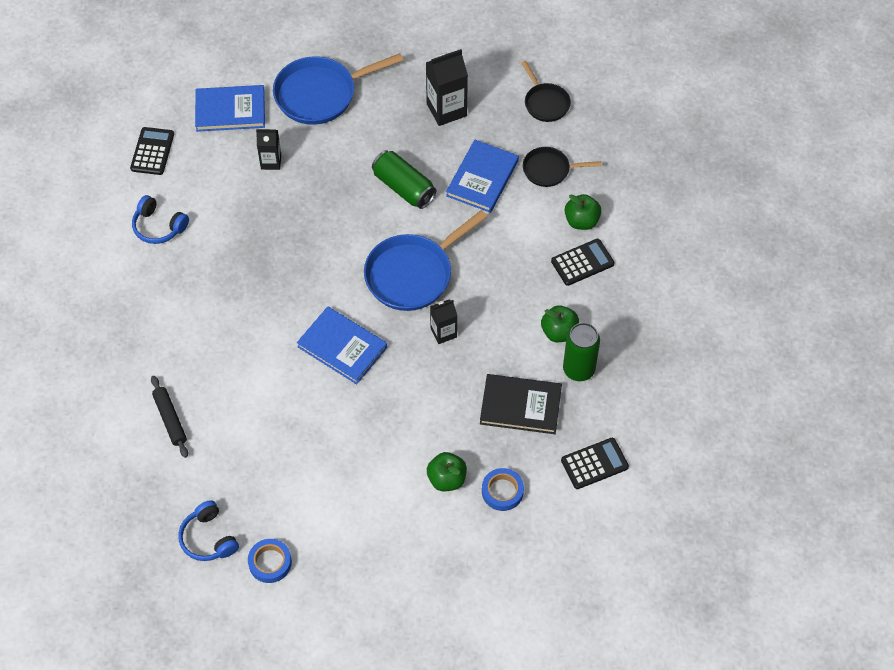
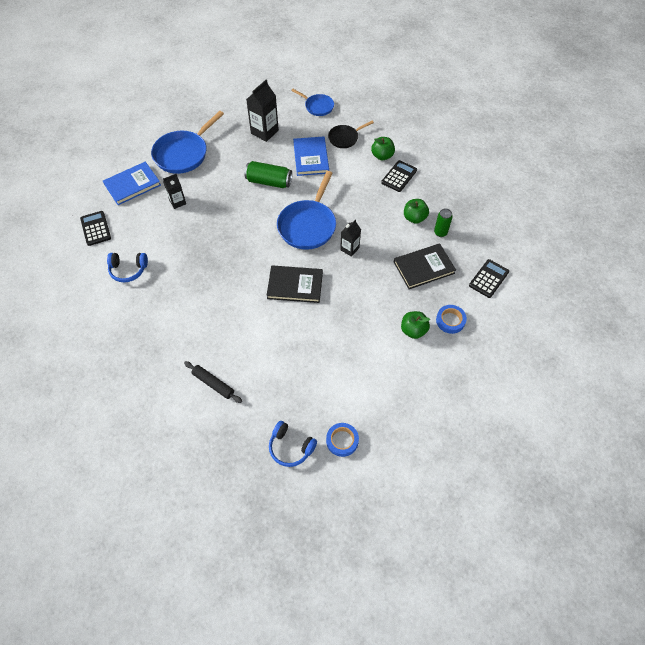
camera: 30 degrees left, 0 degrees up
(342, 347) = (295, 285): blue book -> black book
(545, 103) = (317, 106): black pan -> blue pan
(578, 370) = (440, 232): green can -> green can, size x0.65

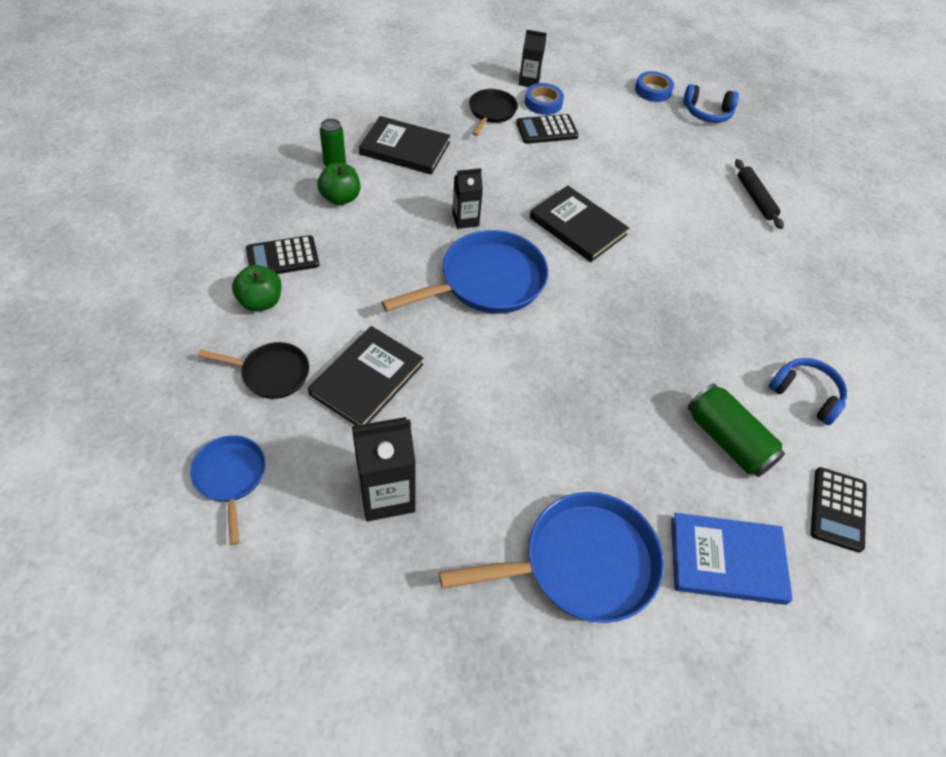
camera: 145 degrees left, 5 degrees down
(177, 202) = (660, 459): black carton -> black carton (529, 81)
(269, 182) = (477, 386): green can -> green can (727, 440)
(290, 447) = (707, 113): blue headphones -> blue headphones turned 120 degrees clockwise
(311, 158) = (367, 379): blue book -> black book
(413, 330) = (491, 112): green apple -> black pan
(450, 321) = (443, 97): blue tape -> blue tape (543, 103)
(488, 279) = (353, 99): black calculator -> black calculator (546, 130)

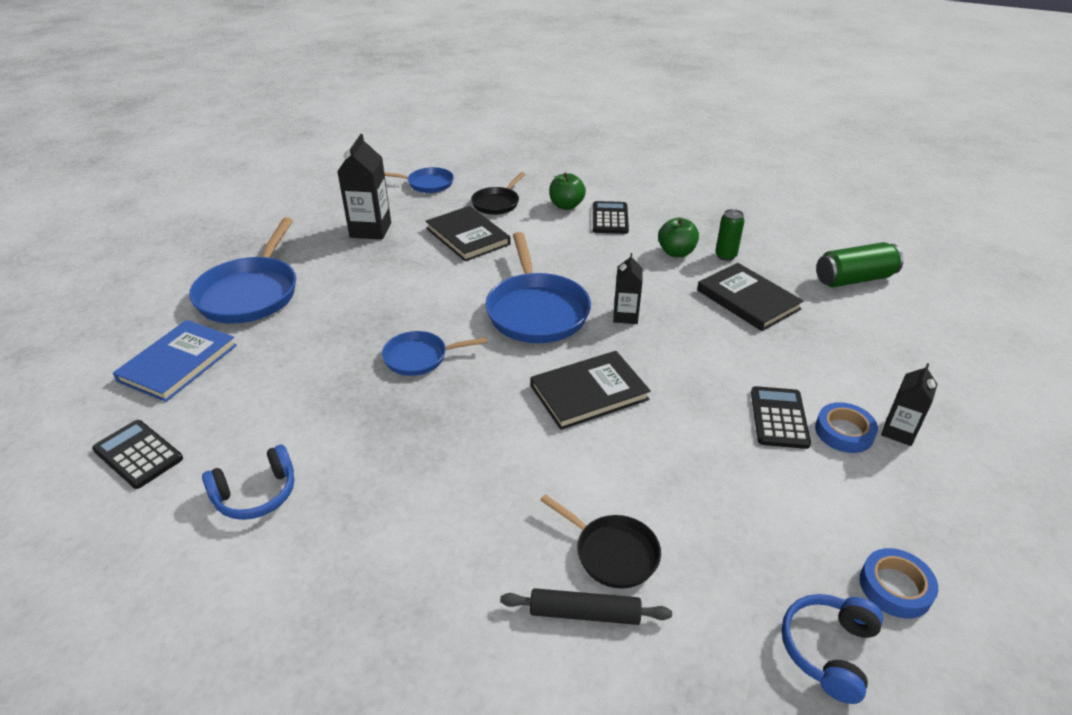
camera: 115 degrees right, 15 degrees down
(405, 148) = (748, 299): black book -> black book turned 75 degrees counterclockwise
(491, 112) = (818, 377): black pan -> black pan (612, 552)
(598, 348) = (420, 357): none -> blue pan
(727, 440) = (265, 407): green can -> green can (854, 279)

